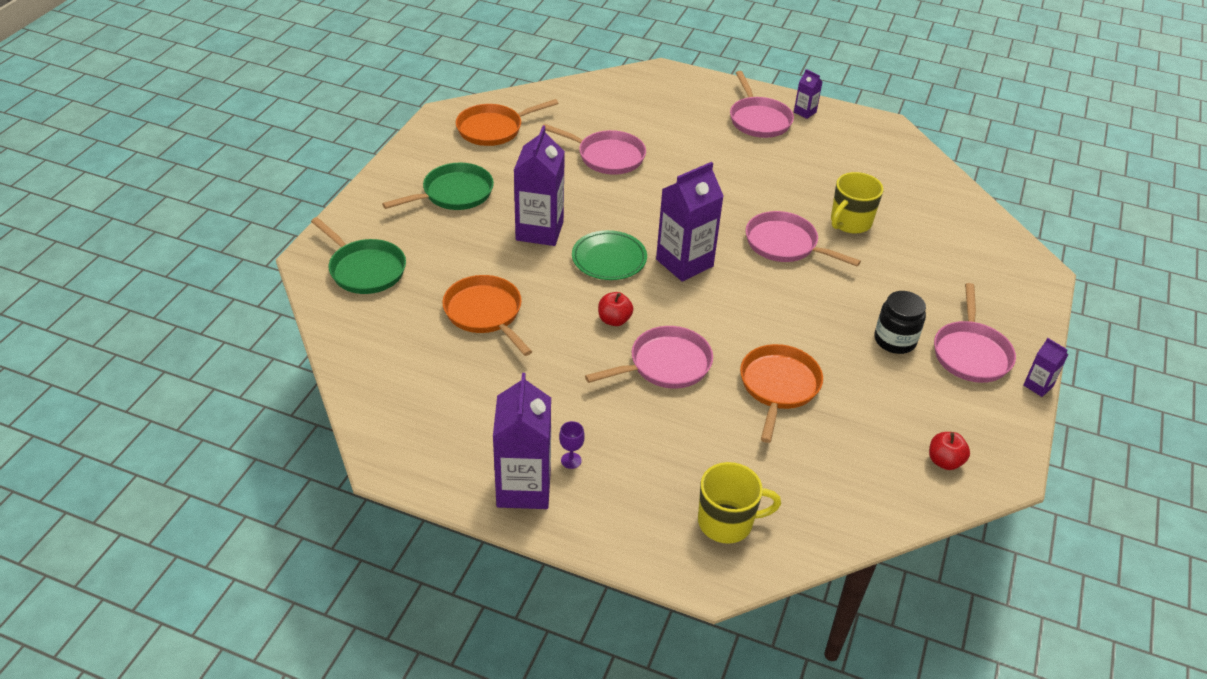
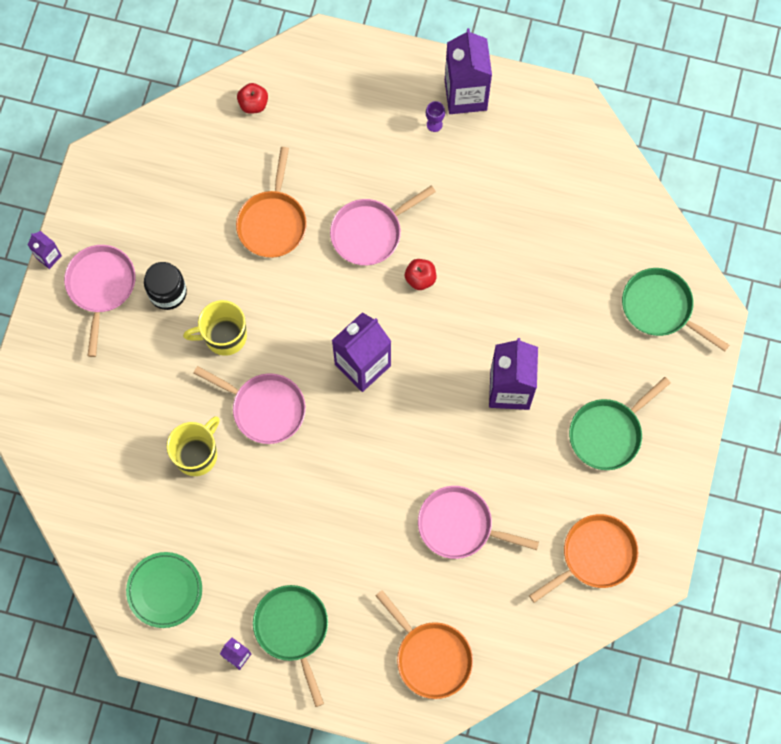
camera: 175 degrees right, 30 degrees up
(485, 313) = (536, 269): orange pan -> orange pan (430, 657)
(609, 259) = (435, 359): green plate -> green plate (165, 590)
(727, 522) = (312, 87): yellow mug -> yellow mug (224, 336)
(758, 120) = (293, 629): pink pan -> green pan
(944, 461) = (142, 165): red apple -> red apple (253, 104)

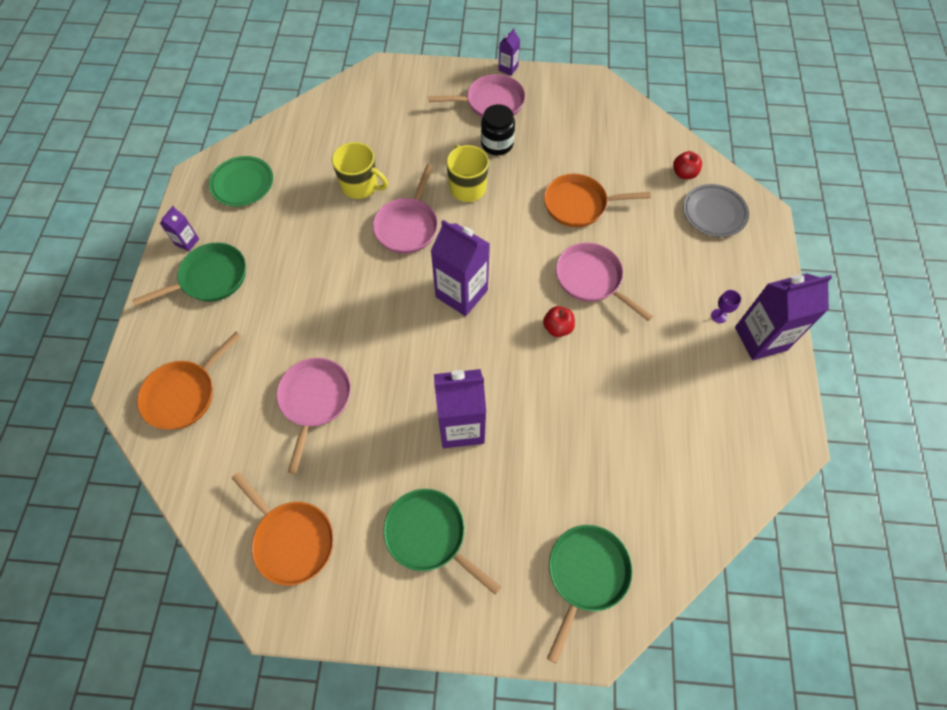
camera: 80 degrees right, 10 degrees down
(312, 90) = (714, 213): none -> grey plate

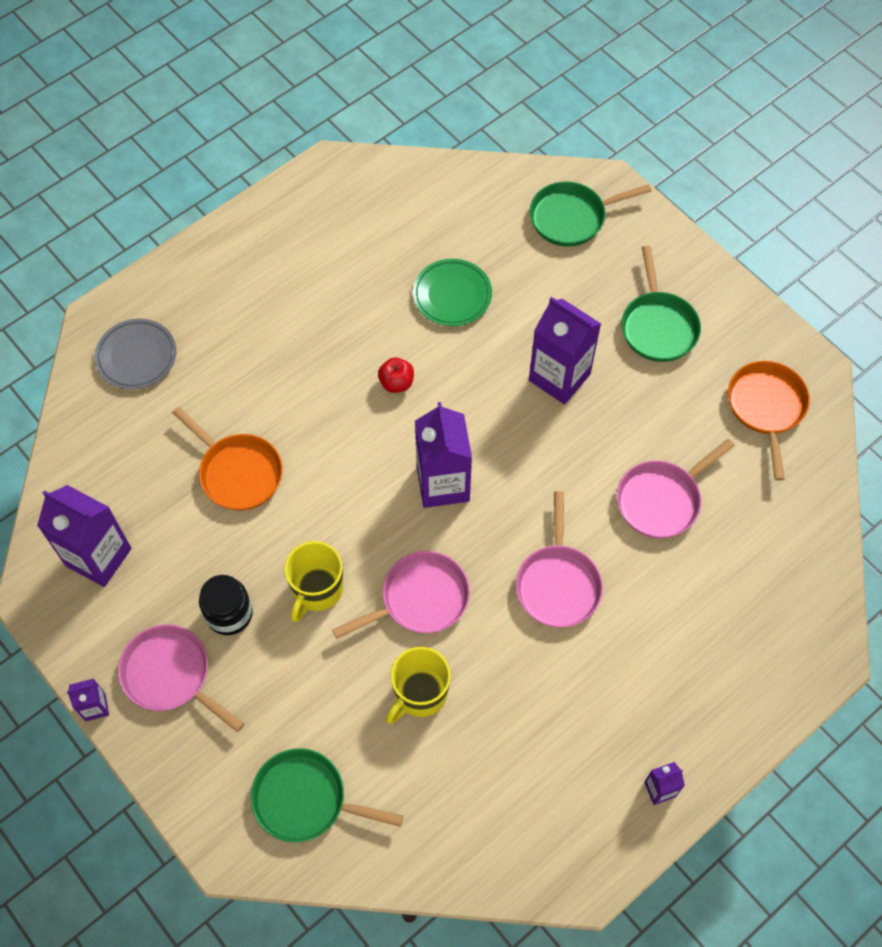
camera: 135 degrees left, 0 degrees up
(184, 394) = (775, 606): orange pan -> none
(210, 278) = (666, 717): green pan -> green pan (305, 799)
(242, 184) = (542, 819): green plate -> green plate (452, 295)
(360, 186) = (419, 693): yellow mug -> yellow mug turned 120 degrees counterclockwise
(591, 279) = (318, 396): pink pan -> pink pan (558, 584)
(684, 173) = (105, 414): red apple -> none
(719, 316) = (258, 280): purple goblet -> none
(760, 338) = (252, 239): purple carton -> purple carton (98, 557)

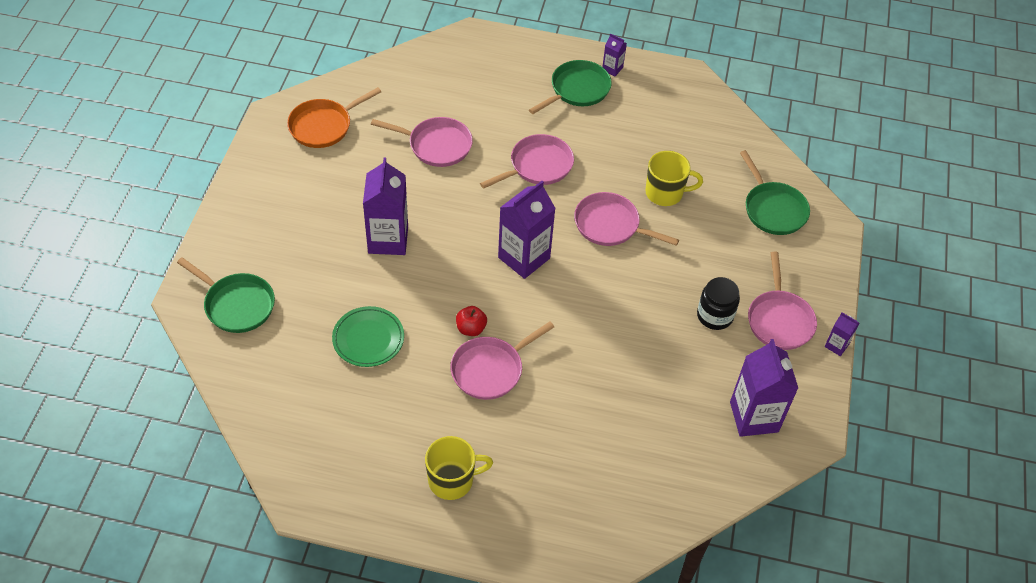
camera: 130 degrees left, 10 degrees down
(136, 356) = (593, 513): grey plate -> none
(238, 472) = (621, 378): orange pan -> none
(317, 589) = (655, 280): yellow mug -> yellow mug (452, 480)
(339, 370) = (490, 369): none -> pink pan
(658, 326) = (301, 207): green pan -> green pan (577, 90)

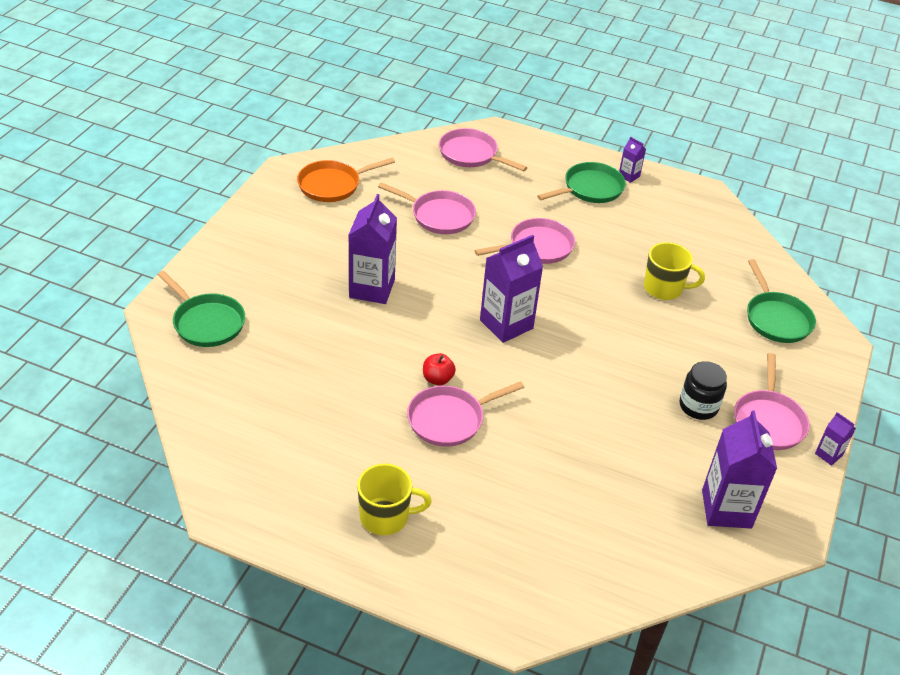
camera: 10 degrees right, 10 degrees down
(368, 339) = (330, 372): green plate -> none
(610, 225) = (602, 308): pink pan -> pink pan (471, 154)

